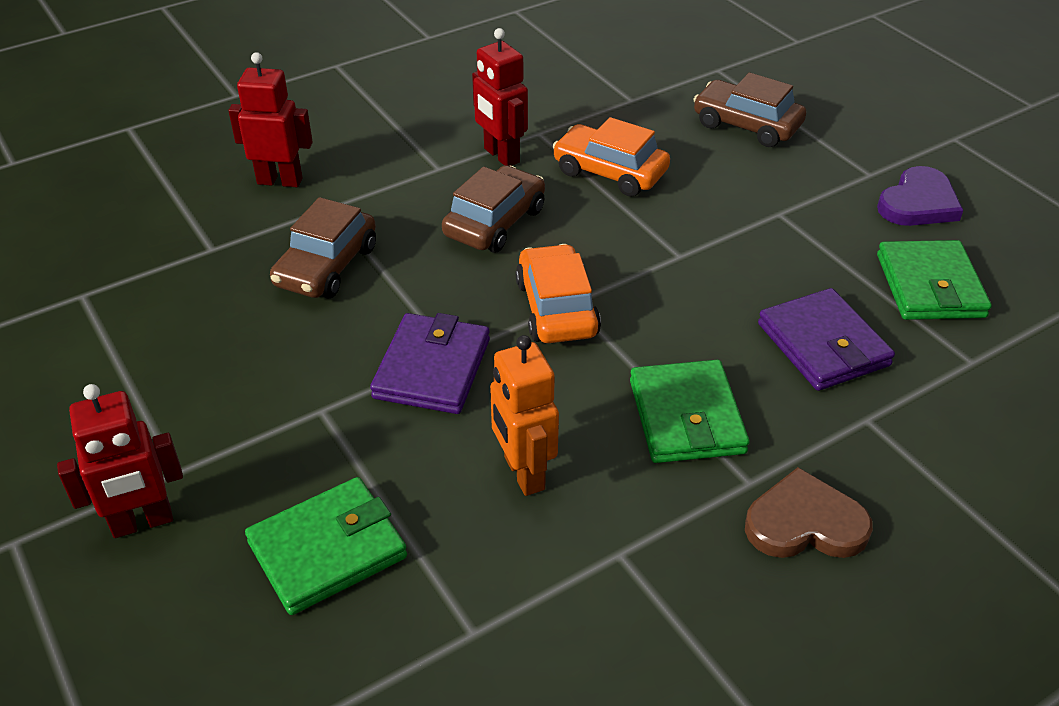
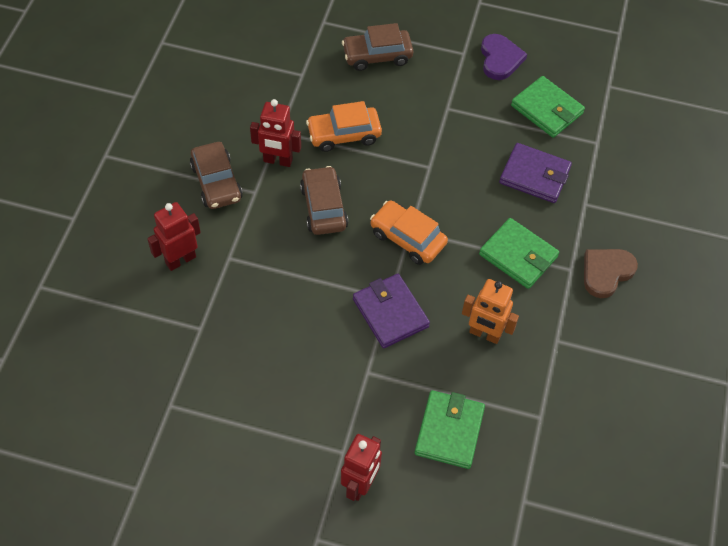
camera: 45 degrees left, 15 degrees up
(326, 266) = (273, 294): brown car -> brown car (216, 182)

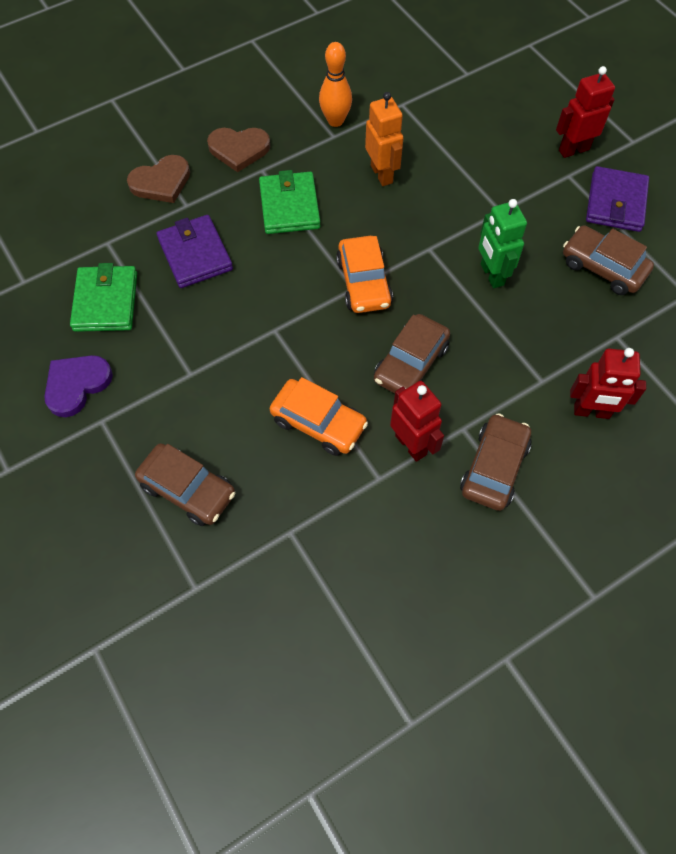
camera: 135 degrees left, 5 degrees up
(250, 380) = (603, 267): none -> brown car
(327, 310) = (491, 275): none -> green robot
(390, 313) = (440, 237): purple wallet -> purple wallet (615, 202)
(449, 431) = (476, 137): green wallet -> none
(571, 355) = (335, 121): none -> orange bowling pin
(621, 206) = (161, 182): none -> brown heart

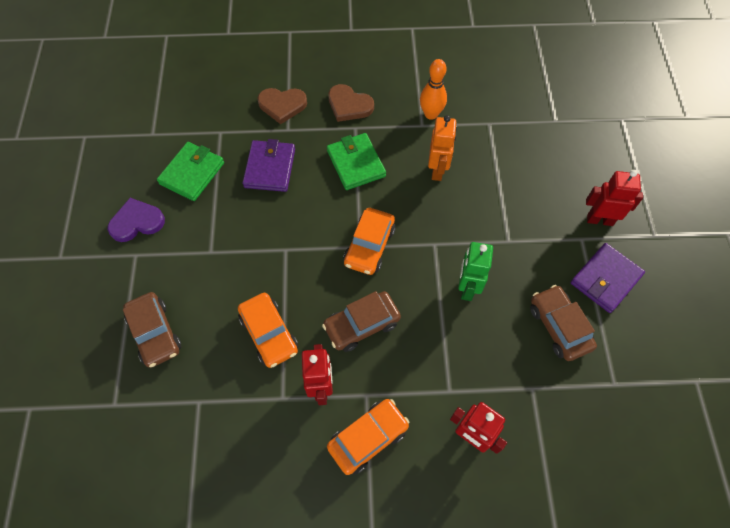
camera: 30 degrees right, 0 degrees up
(289, 206) = (356, 163): green wallet -> green wallet turned 45 degrees counterclockwise
(494, 468) = (368, 438): brown car -> orange car

